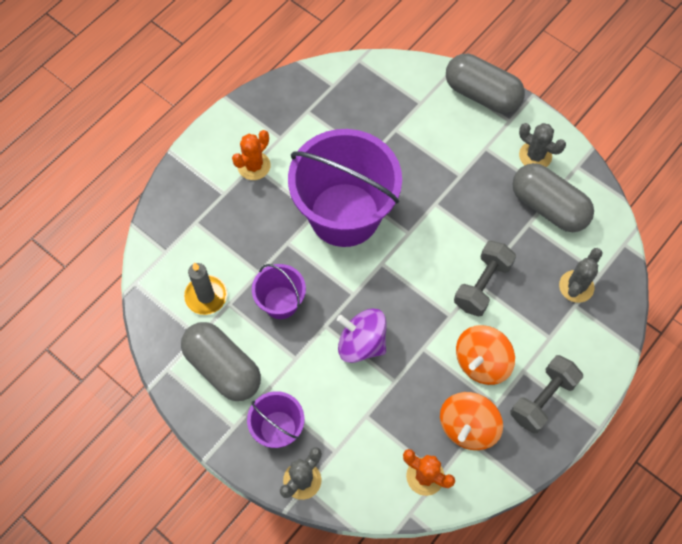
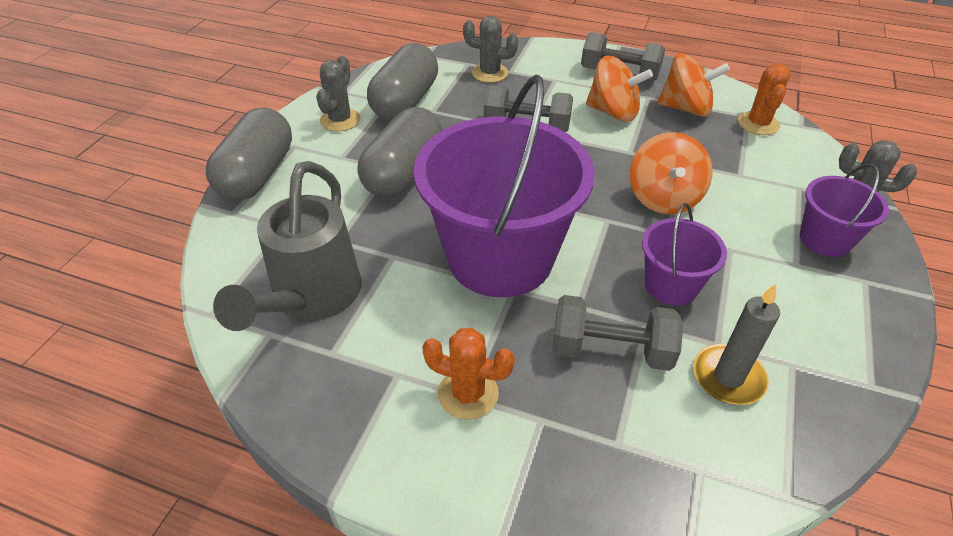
camera: 110 degrees left, 20 degrees down
(223, 368) = (808, 318): grey capsule -> grey capsule (404, 173)
(249, 245) = (611, 350): none -> grey dumbbell
(352, 108) = (311, 297): none -> grey watering can
(361, 343) = (663, 198): purple spinning top -> orange spinning top

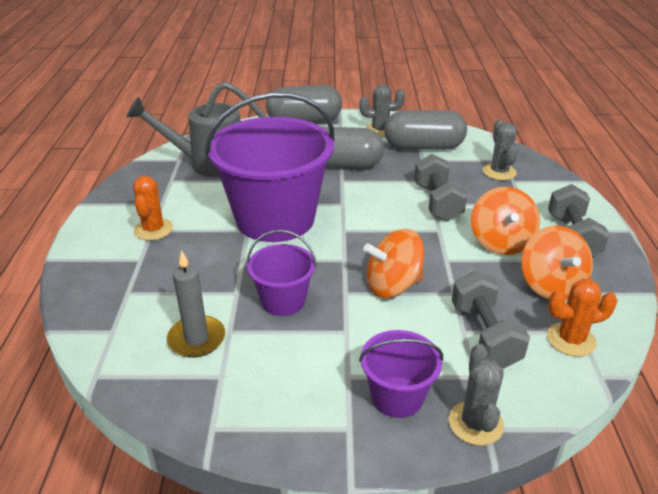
camera: 70 degrees right, 10 degrees down
(611, 350) = (205, 279): grey dumbbell -> grey dumbbell (484, 335)

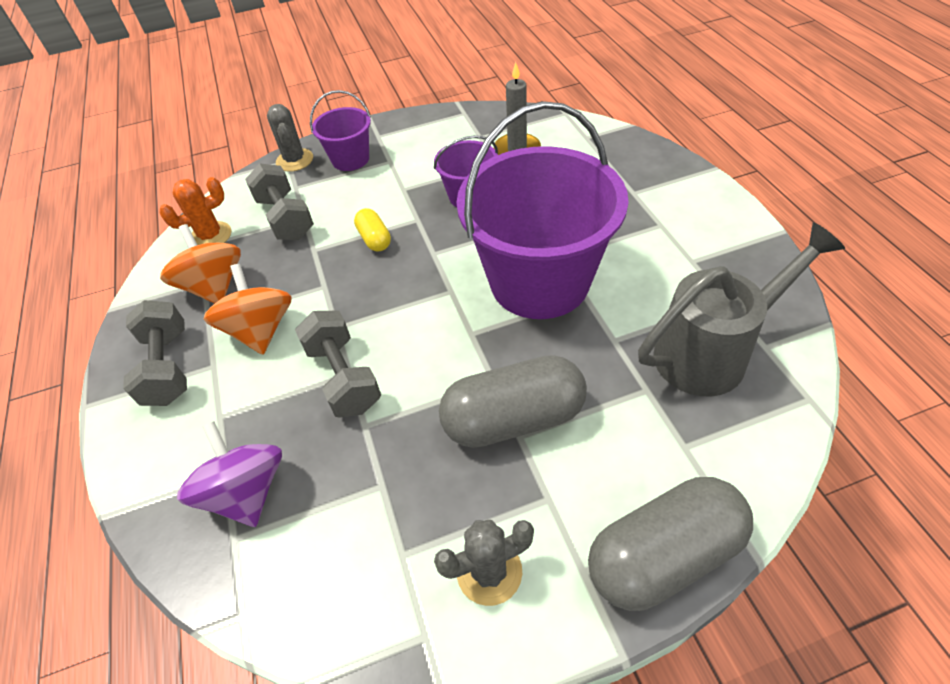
camera: 165 degrees right, 15 degrees up
(153, 229) = (659, 225): orange cactus -> none
(392, 286) = (374, 239): orange spinning top -> yellow capsule
(423, 147) = (387, 532): grey capsule -> none
(499, 172) = (246, 491): grey cactus -> purple spinning top

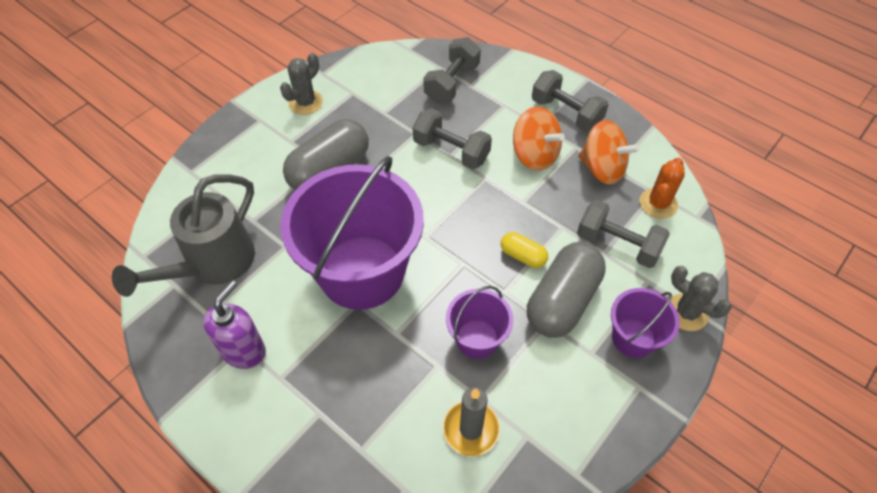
camera: 145 degrees right, 5 degrees up
(246, 491) = (452, 83): purple spinning top -> grey dumbbell
(663, 555) = (221, 140): grey capsule -> grey capsule (562, 301)
(691, 255) = (244, 351): none -> purple soap dispenser

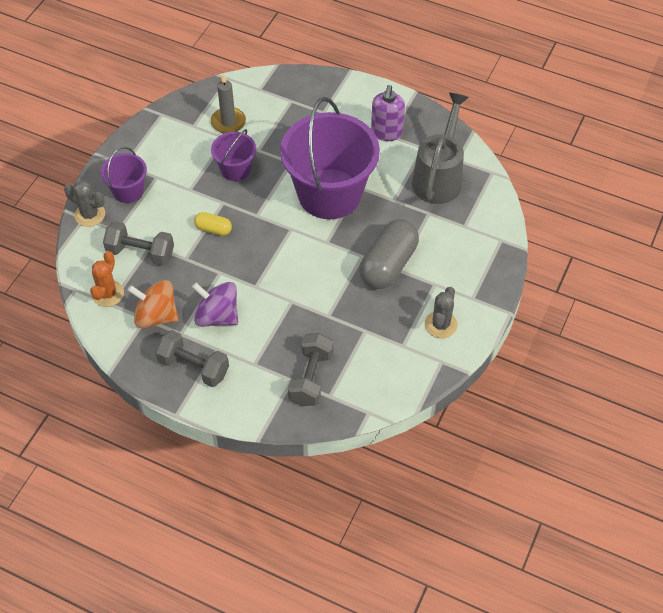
camera: 165 degrees right, 0 degrees up
(451, 151) = (291, 304): grey dumbbell -> none
(534, 155) = (217, 316): orange spinning top -> purple spinning top
(562, 301) = (180, 204): grey capsule -> none

